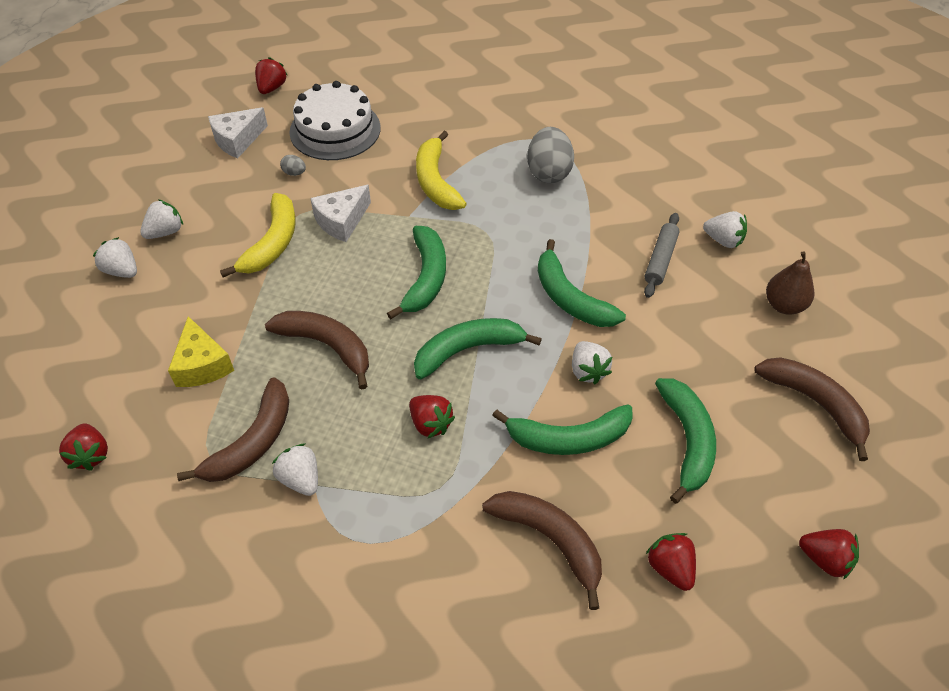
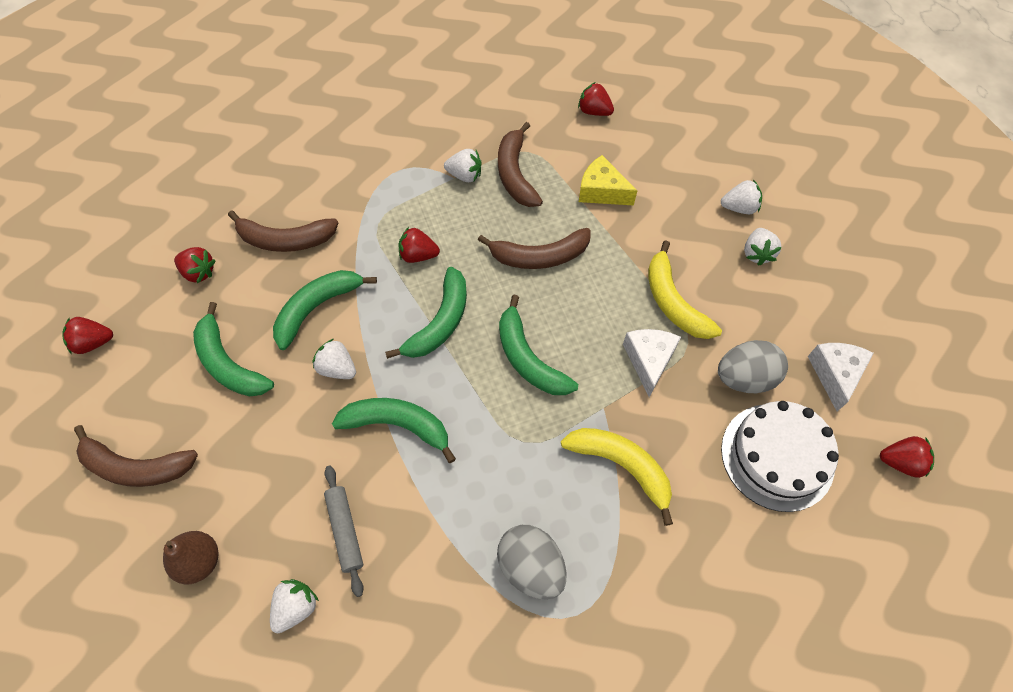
camera: 140 degrees right, 10 degrees up
(272, 88) = (900, 462): red strawberry -> red strawberry turned 60 degrees counterclockwise
(294, 173) = (744, 378): grey egg -> grey egg, size x2.28
(723, 240) = (296, 607): white strawberry -> white strawberry turned 135 degrees clockwise

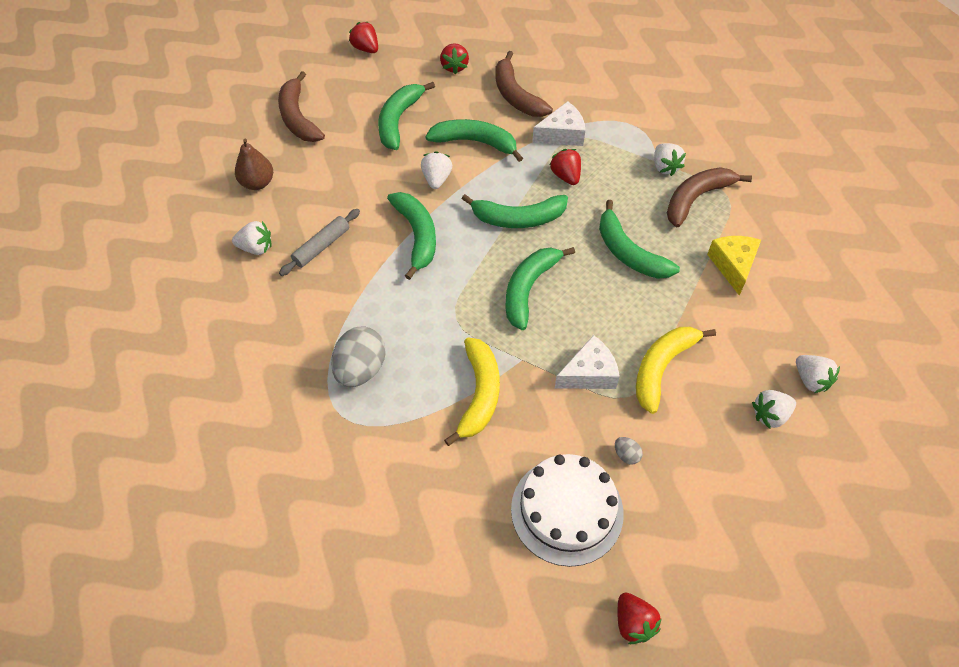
camera: 60 degrees right, 5 degrees down
(539, 256) = (629, 252): brown banana -> green banana
(594, 111) = (816, 221): red strawberry -> none
(744, 378) = (626, 455): grey egg -> grey egg, size x0.44
(835, 374) = (687, 532): white cheese -> white cheese (562, 134)

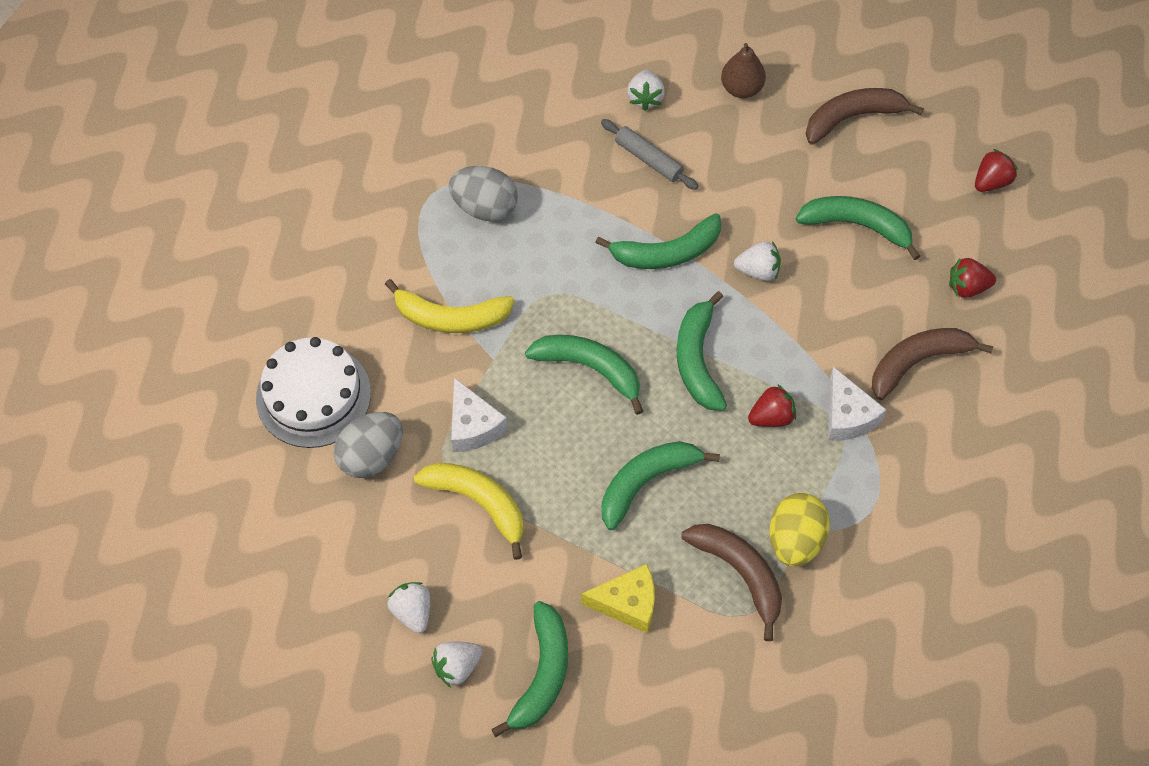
camera: 90 degrees right, 5 degrees up
(475, 142) = (824, 313): green banana -> green banana (542, 674)
(626, 455) = (371, 456): grey egg -> grey egg, size x2.28
(633, 623) = (196, 447): red strawberry -> none
(665, 167) = (795, 540): white strawberry -> yellow egg

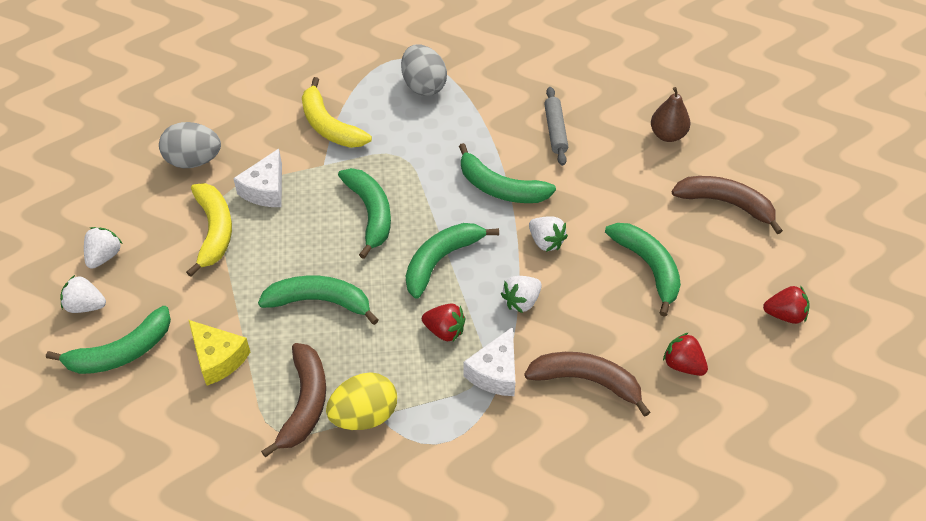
camera: 45 degrees right, 10 degrees down
(313, 395) = (207, 108): white cake -> none
(645, 98) = (596, 97): white strawberry -> white strawberry (521, 301)

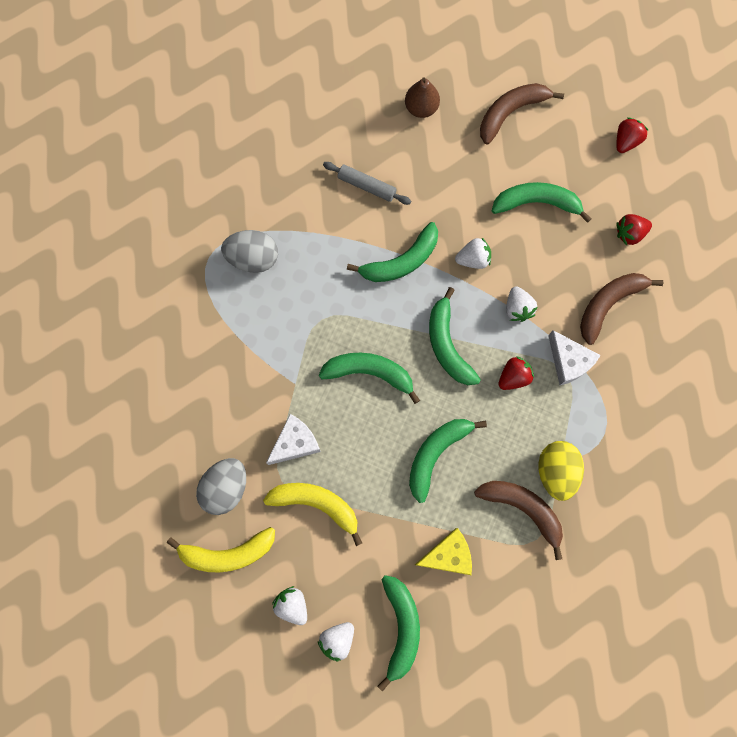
camera: 60 degrees left, 25 degrees up
(266, 189) = (295, 443): white cheese -> white cheese turned 90 degrees counterclockwise
(329, 126) = (253, 358): yellow banana -> yellow banana (227, 553)

